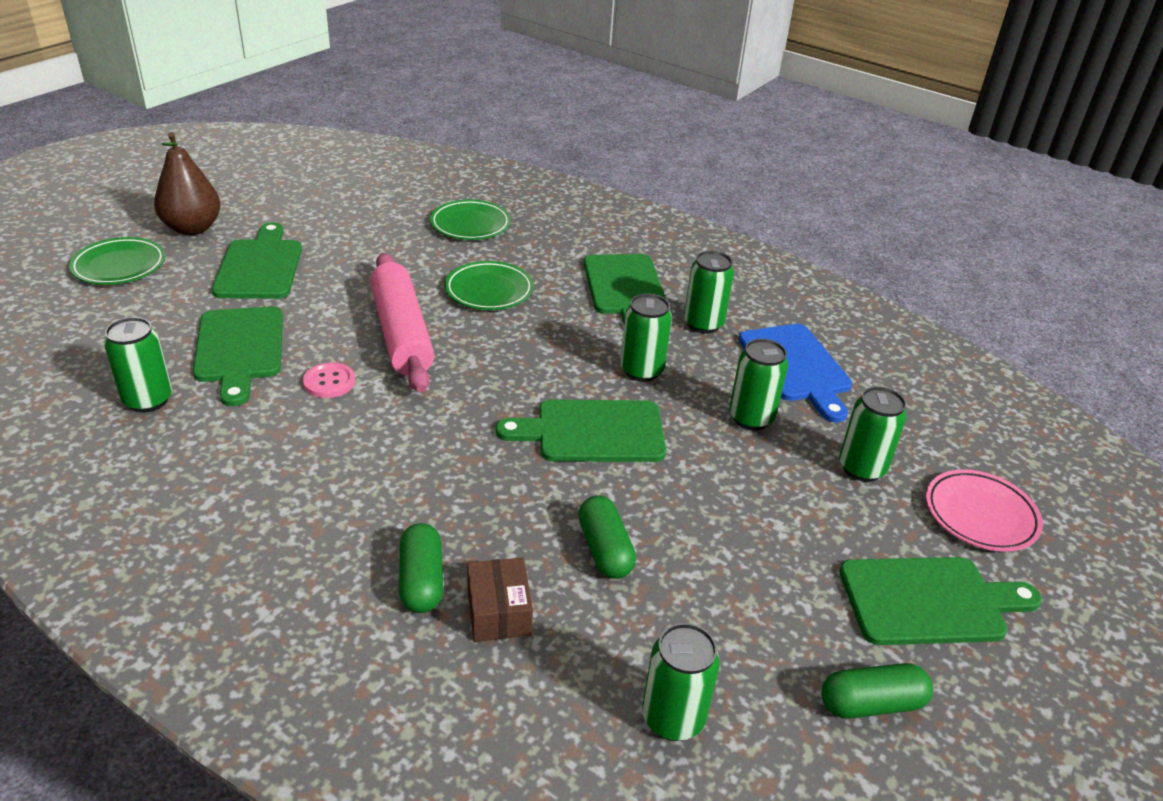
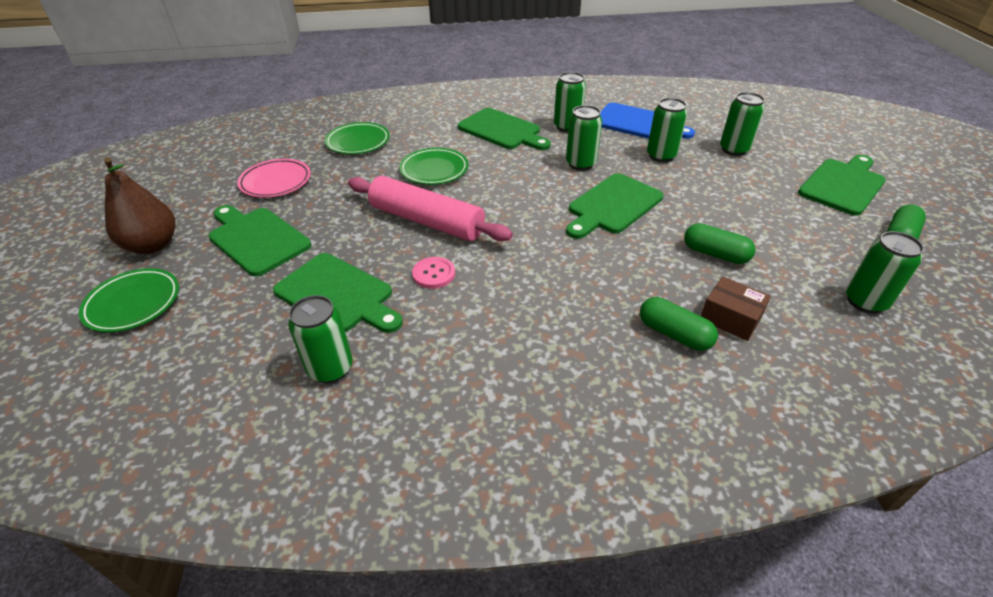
camera: 40 degrees left, 5 degrees up
(980, 515) = (798, 141): pink plate -> pink plate (276, 182)

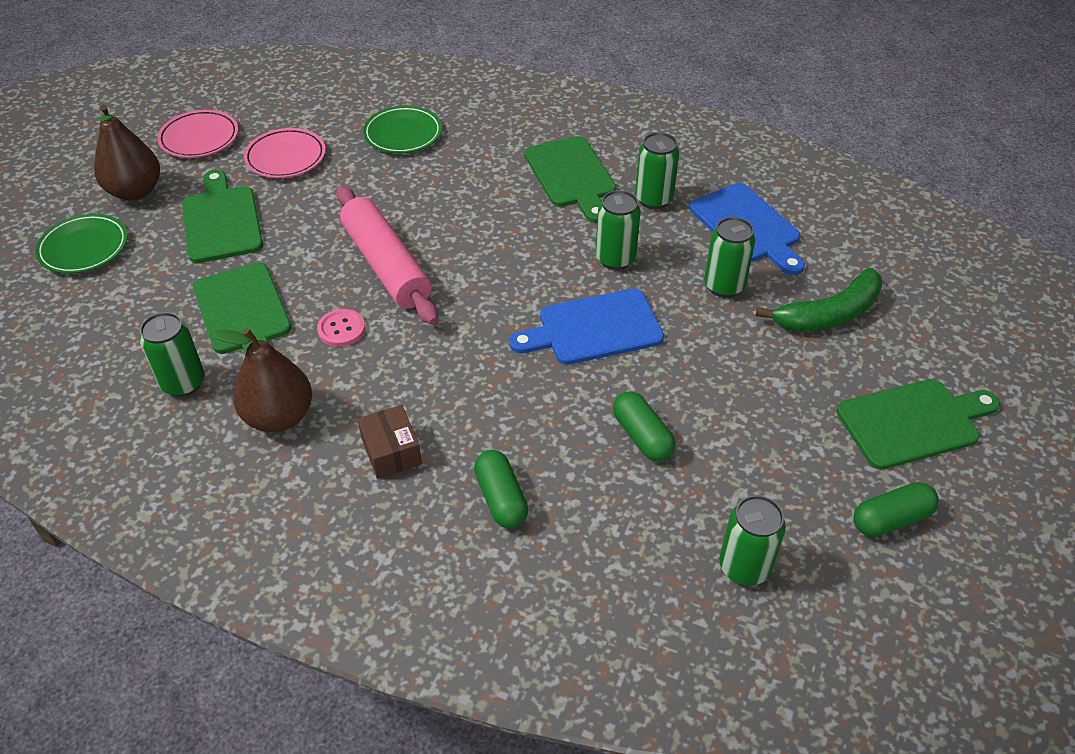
camera: 30 degrees right, 5 degrees up
(185, 192) = (199, 138): none -> pink plate
(434, 170) = (448, 203): green plate -> none
(444, 356) = (279, 416): none -> brown pear
(612, 206) = (593, 328): green cutting board -> blue cutting board
(730, 318) = (575, 511): brown box -> brown box (391, 451)
(734, 150) = (829, 314): green can -> green banana

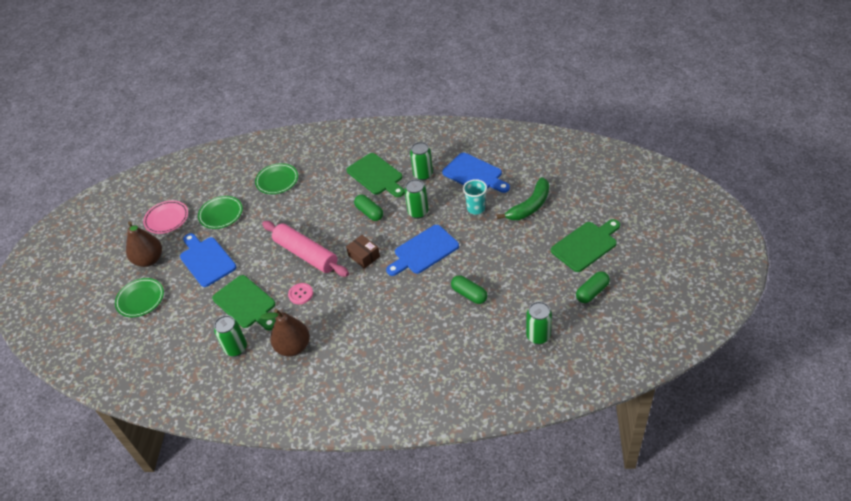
camera: 15 degrees left, 0 degrees up
(221, 221) = (206, 260): green cutting board -> blue cutting board
(286, 157) = (221, 214): pink plate -> green plate
(391, 451) = (356, 343): brown box -> brown box (364, 256)
(501, 498) = (418, 346): green capsule -> green capsule (369, 212)
(724, 286) = (476, 208): green can -> turquoise cup

